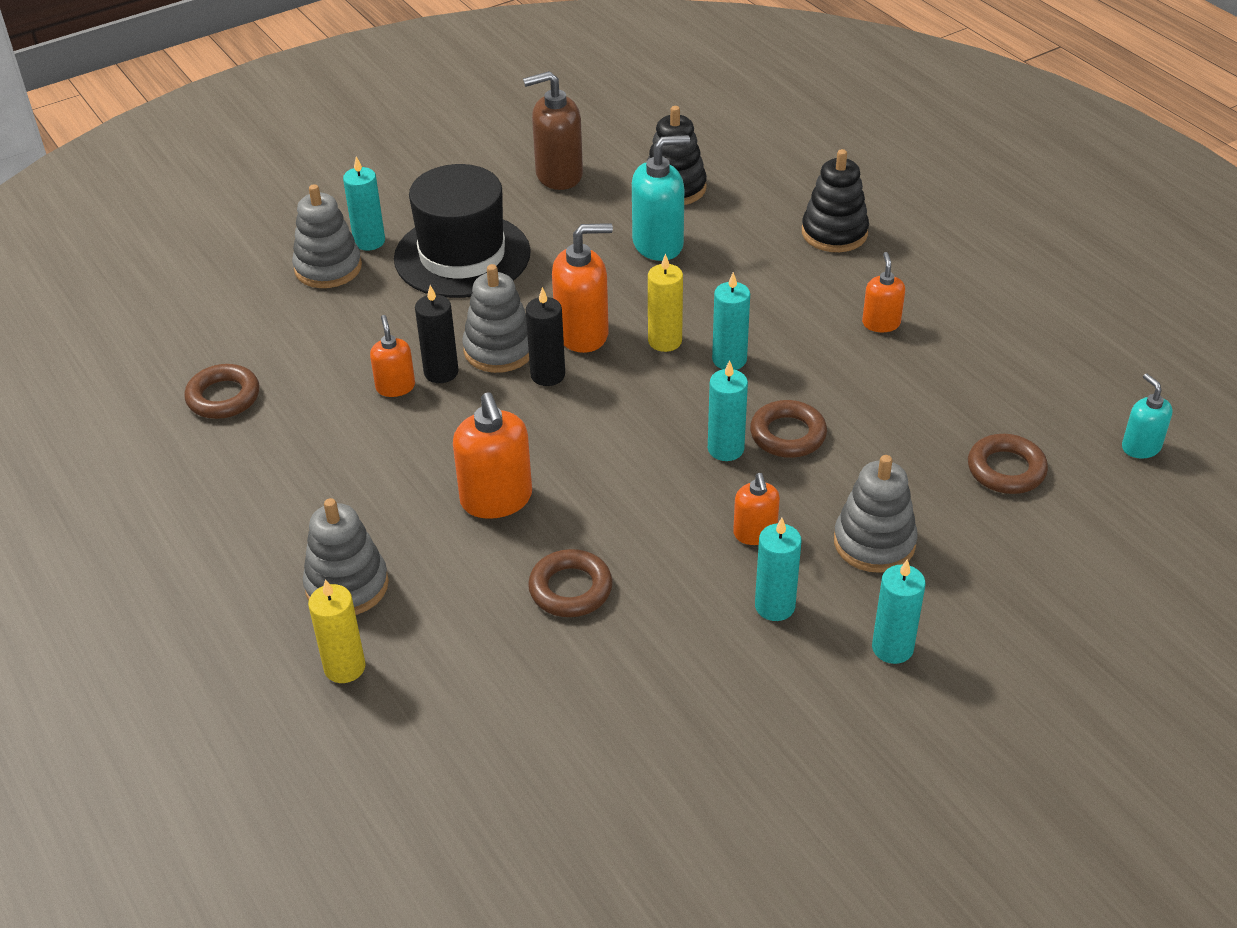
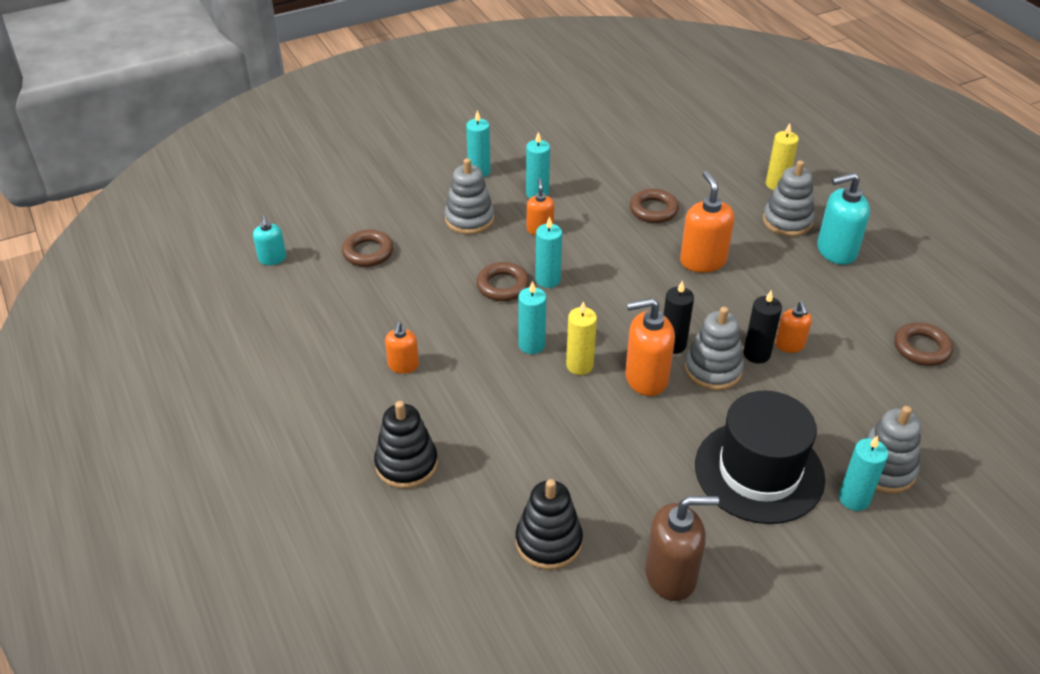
camera: 175 degrees left, 0 degrees up
(658, 244) = (573, 467): turquoise soap dispenser -> turquoise soap dispenser (836, 251)

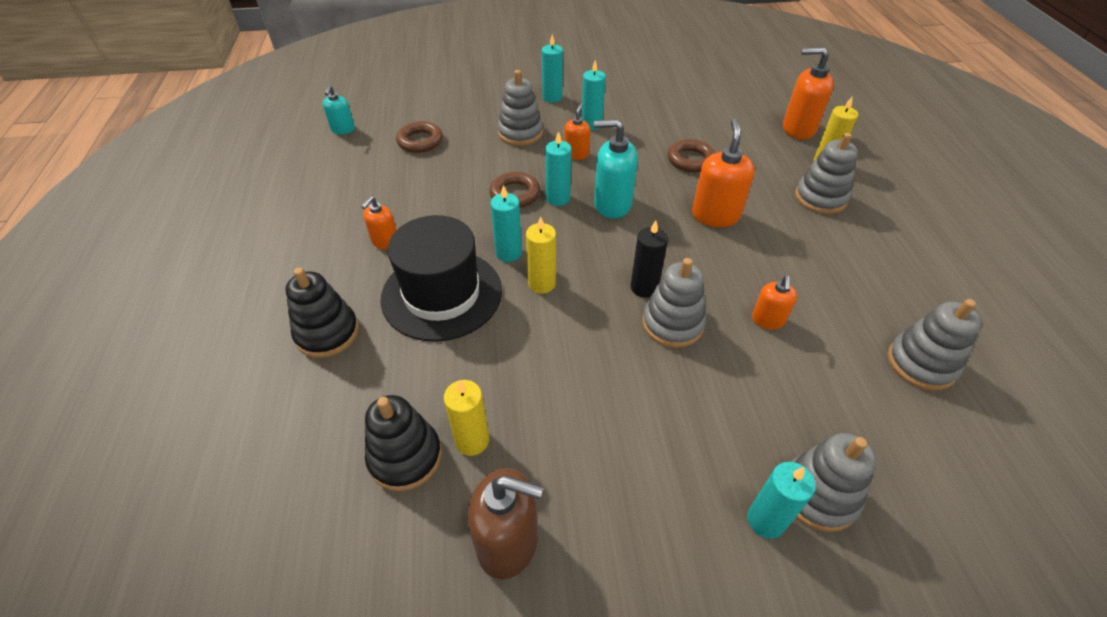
camera: 20 degrees right, 5 degrees up
(597, 512) = (472, 440): none -> yellow candle
(646, 378) = (599, 313): orange soap dispenser -> orange soap dispenser (798, 129)
(756, 354) = (727, 320): black candle -> none
(759, 471) = (668, 450): black hat -> black hat (442, 294)
(836, 251) = (861, 237): turquoise soap dispenser -> turquoise soap dispenser (612, 204)
(921, 348) = (921, 364): brown ring -> grey stacking toy

